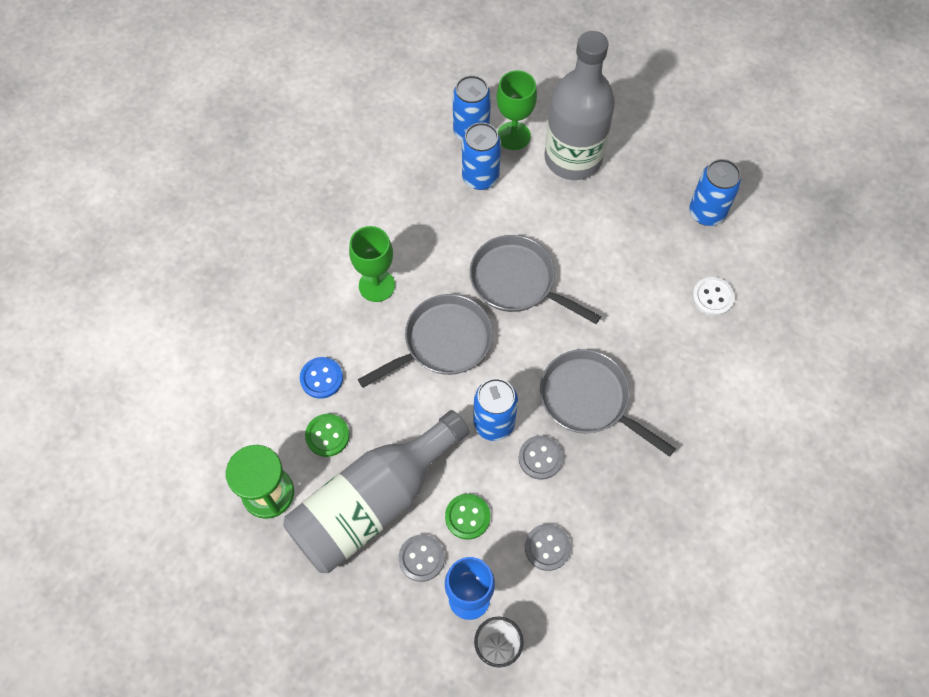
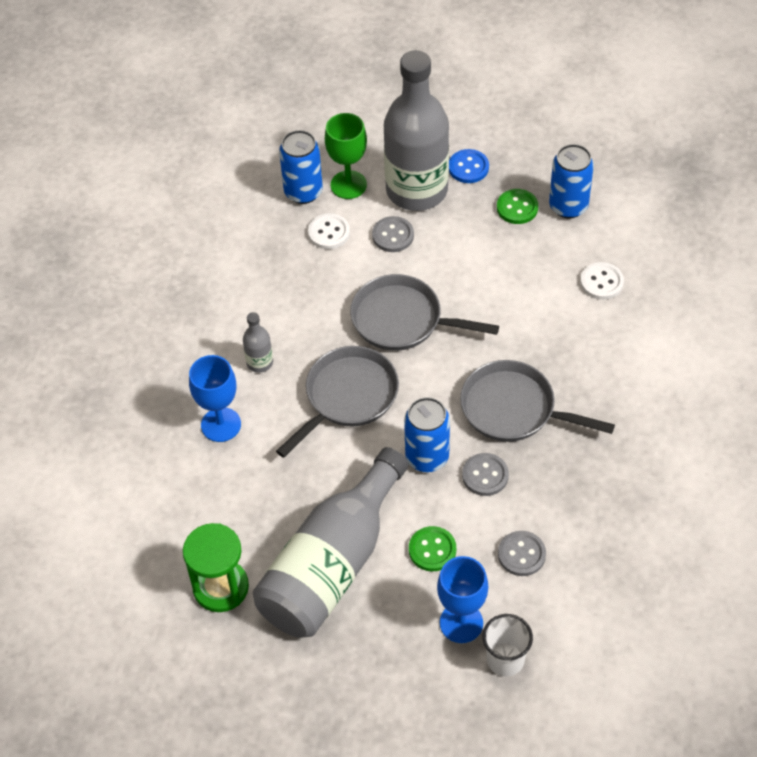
camera: 15 degrees left, 10 degrees down
(321, 378) = (235, 465): blue button -> blue button (468, 167)
(322, 335) = (221, 425): none -> blue goblet
(327, 436) = (262, 516): green button -> green button (517, 208)
(376, 285) = (260, 362): green goblet -> grey bottle
(421, 558) = (400, 601): grey button -> grey button (393, 235)
(480, 177) = (329, 232): blue can -> white button

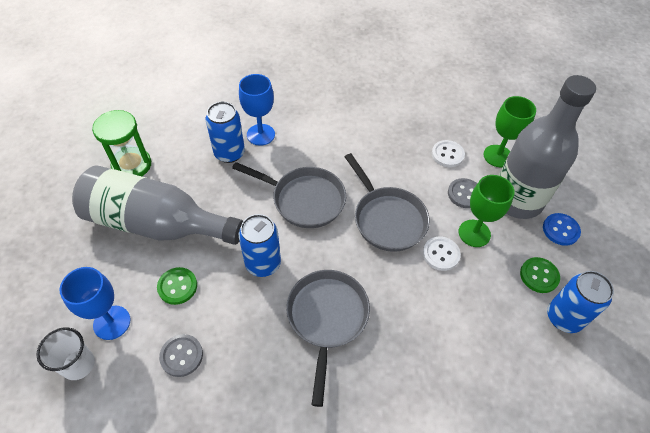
camera: 70 degrees right, 0 degrees up
(260, 362) = (318, 143): grey bottle -> none
(303, 192) = (476, 132): blue can -> blue can (229, 153)
(403, 320) = (387, 218): grey pan -> grey pan turned 150 degrees clockwise
(448, 244) = (474, 233): none -> green goblet
(485, 475) = (254, 310): grey button -> none
(601, 282) = (492, 365): white button -> white button (441, 254)

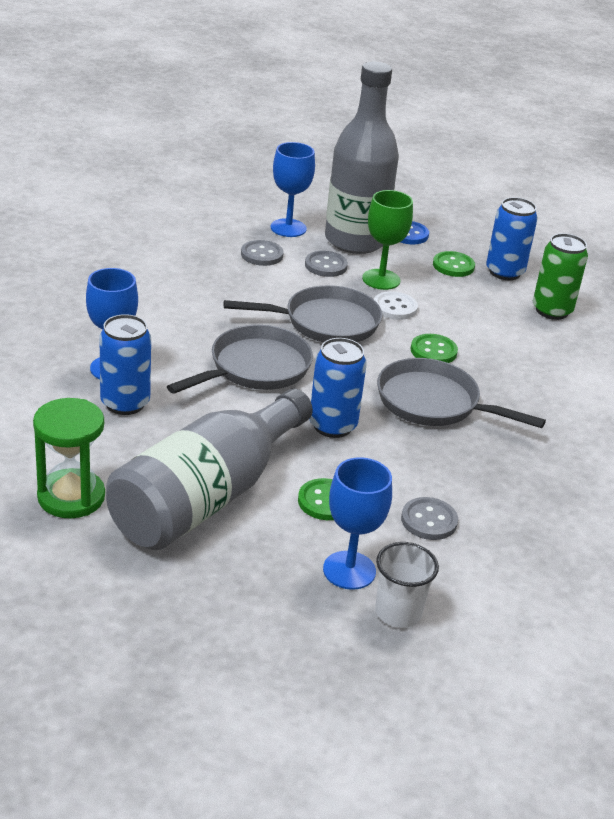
camera: 70 degrees left, 20 degrees down
(398, 298) = (433, 351): none -> green button
(447, 154) = (262, 255): white button -> grey button
(497, 156) = (288, 228): green goblet -> blue goblet
(530, 373) = (552, 310): none -> green can

